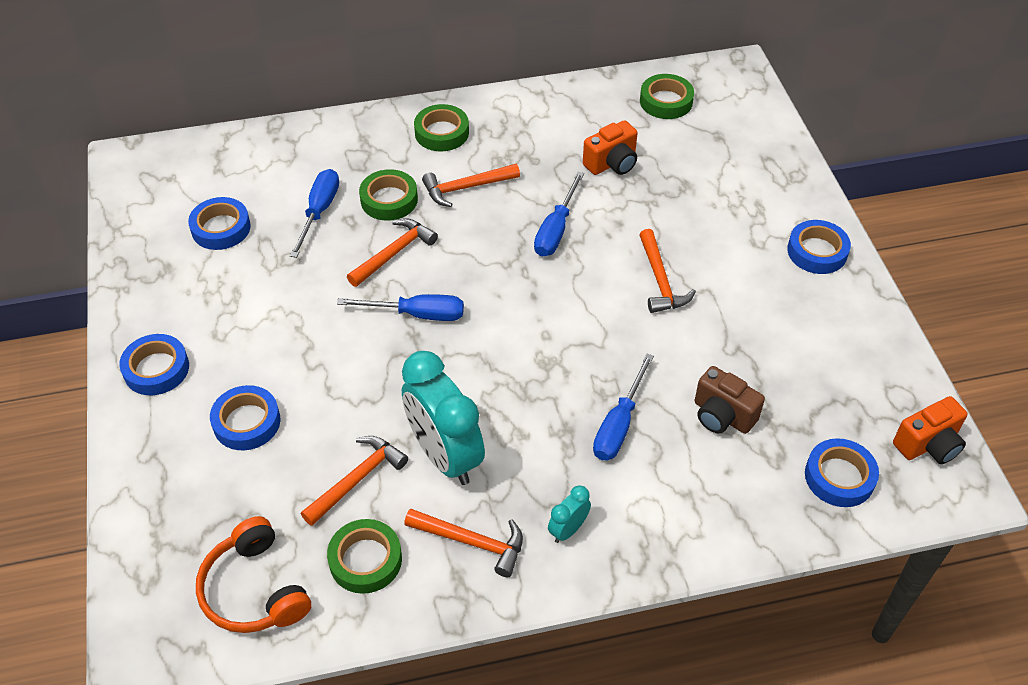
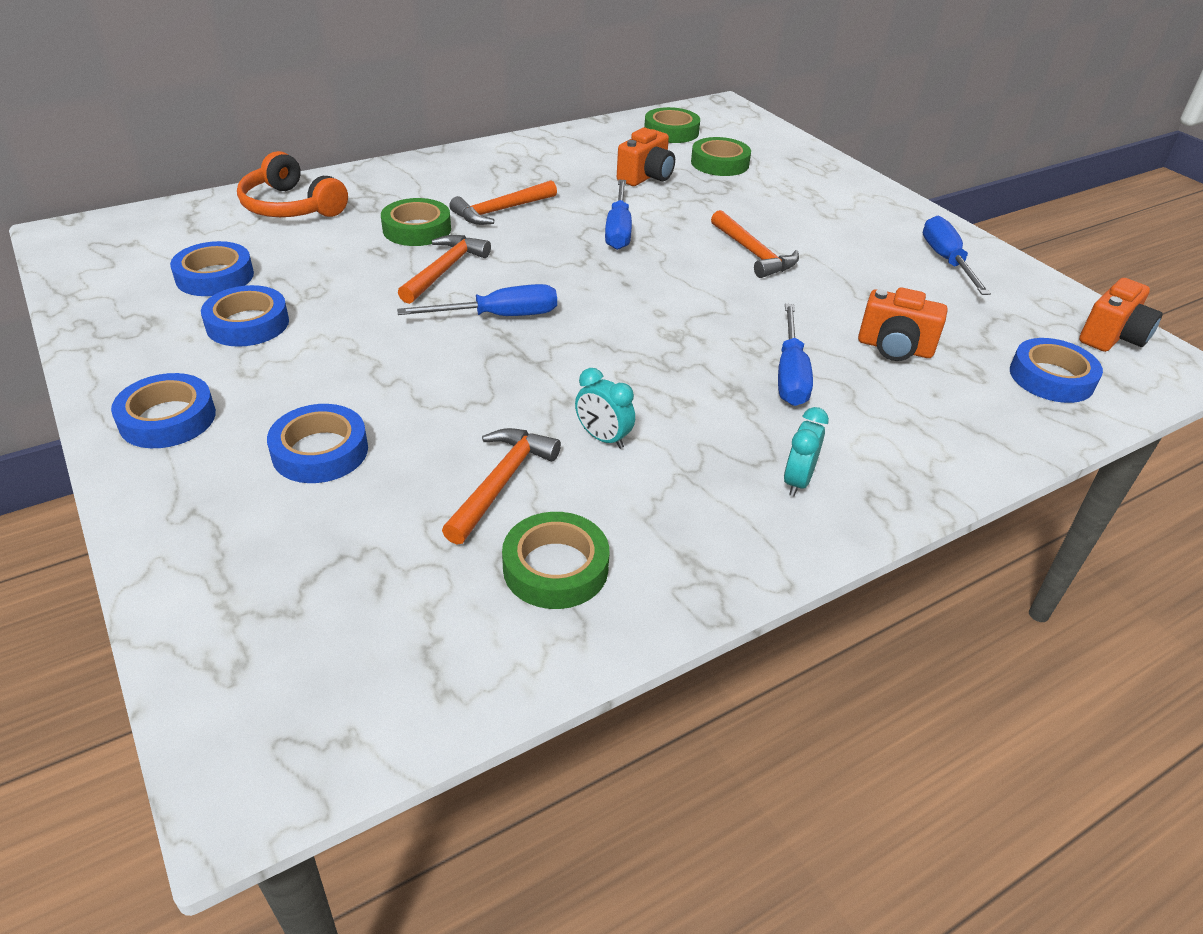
camera: 20 degrees left, 10 degrees down
(254, 590) = (407, 639): orange headphones -> orange headphones (291, 207)
(319, 211) = (336, 248): blue screwdriver -> blue screwdriver (946, 260)
(442, 133) = (451, 174): green tape -> green tape (719, 163)
(445, 456) = (603, 438): turquoise clock -> turquoise clock, size x0.45
(471, 542) = (686, 518): orange hammer -> none
(722, 416) = (894, 348): brown camera -> orange camera
(817, 251) = (890, 213): blue tape -> blue tape (247, 323)

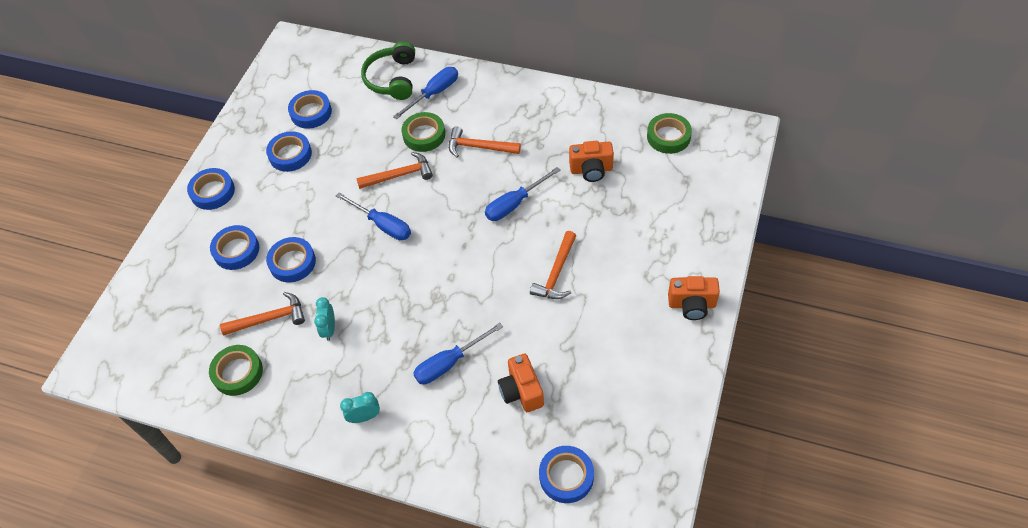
camera: 55 degrees right, 15 degrees up
(291, 207) = (392, 79): orange headphones -> green headphones
(435, 412) = (292, 262): none -> blue tape
(719, 163) = (653, 186): green tape -> none
(946, 260) = (655, 362): blue screwdriver -> blue screwdriver (434, 93)
(1112, 337) = (649, 487): orange camera -> orange camera (692, 305)

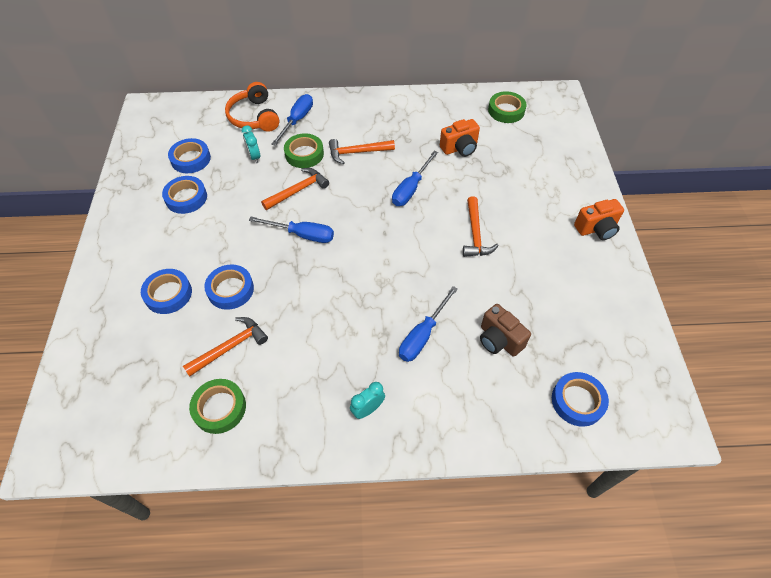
camera: 25 degrees left, 0 degrees up
(212, 192) = (121, 248): blue tape -> none
(329, 329) = (294, 339): turquoise clock -> turquoise clock (254, 157)
(392, 79) = (254, 117): green headphones -> orange headphones
(521, 391) = (499, 340): orange camera -> brown camera

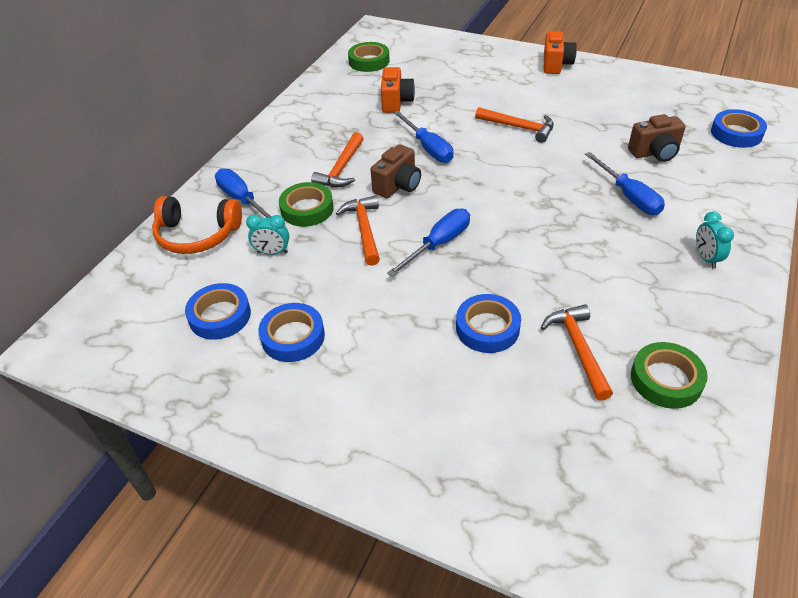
camera: 60 degrees left, 10 degrees down
(168, 294) = (459, 393): blue tape -> none
(355, 189) = (398, 186): none -> brown camera

